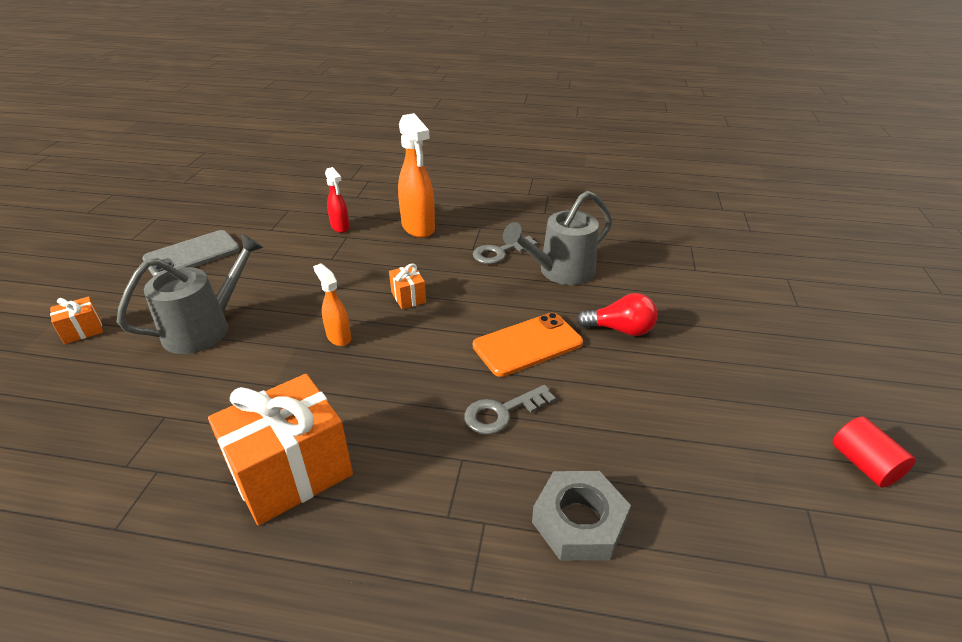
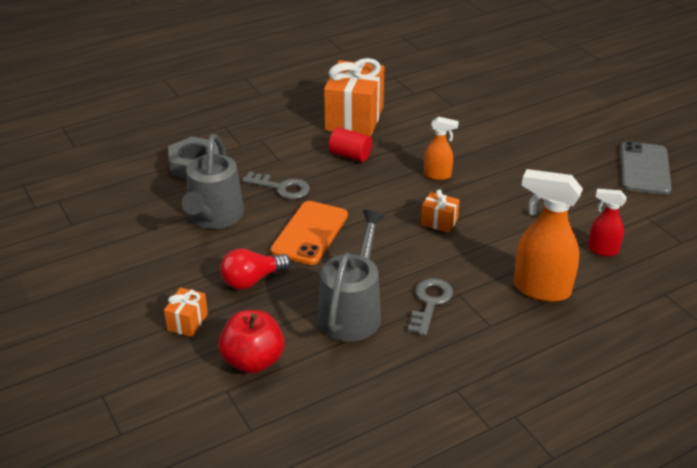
camera: 140 degrees right, 0 degrees up
(82, 331) = (581, 107): orange gift -> orange gift (187, 322)
(205, 328) = (523, 140): grey watering can -> grey watering can (214, 217)
(502, 412) = (281, 188): grey key -> grey key turned 90 degrees clockwise
(663, 276) = (253, 361): none -> red apple
(864, 464) = (36, 265): red cylinder -> red cylinder (350, 155)

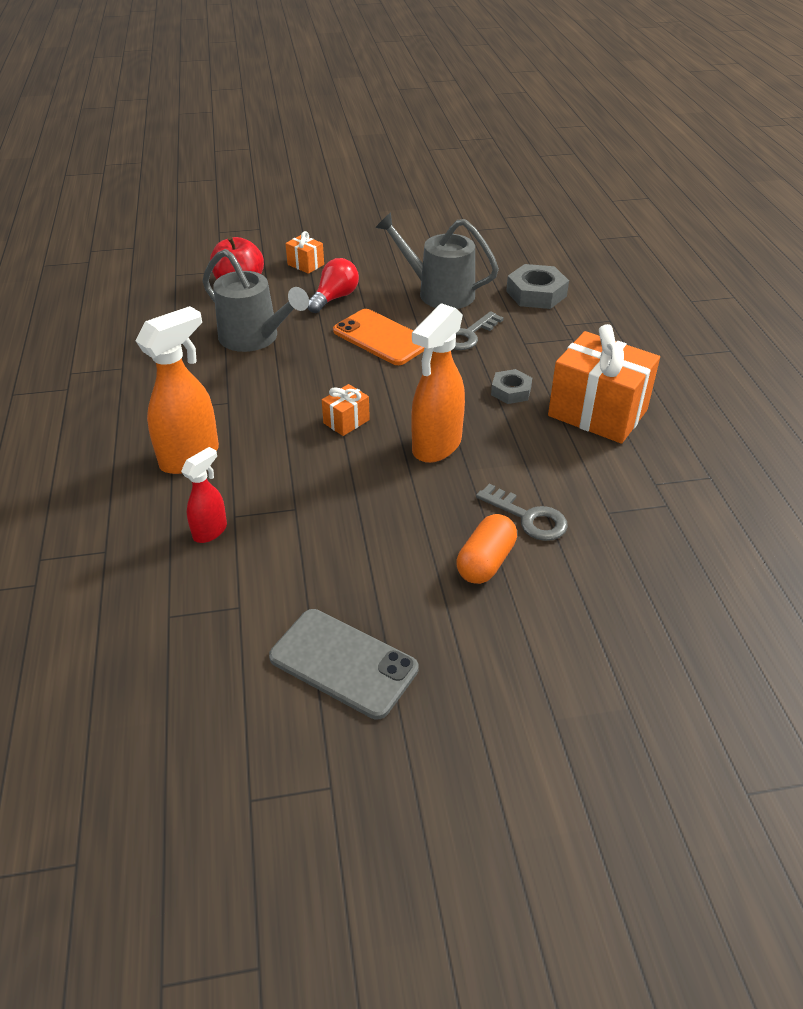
camera: 110 degrees right, 5 degrees up
(252, 280) = (334, 298): red light bulb -> red light bulb turned 45 degrees clockwise
(350, 155) = (511, 391): red cylinder -> grey nut
(430, 303) = (230, 381): grey key -> grey key (528, 517)
(438, 175) = (436, 446): orange spray bottle -> orange spray bottle, size x1.80
(529, 138) = (485, 562): none -> orange capsule

